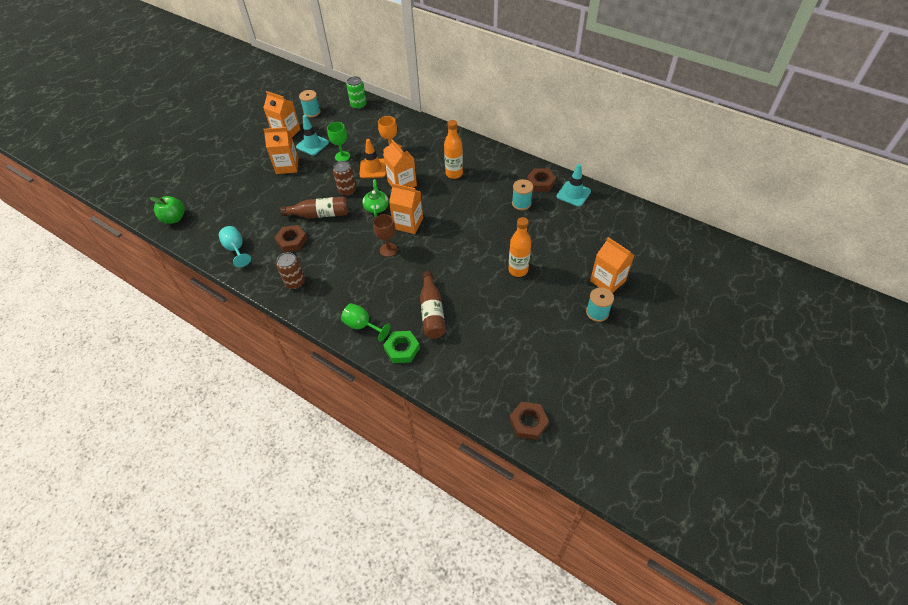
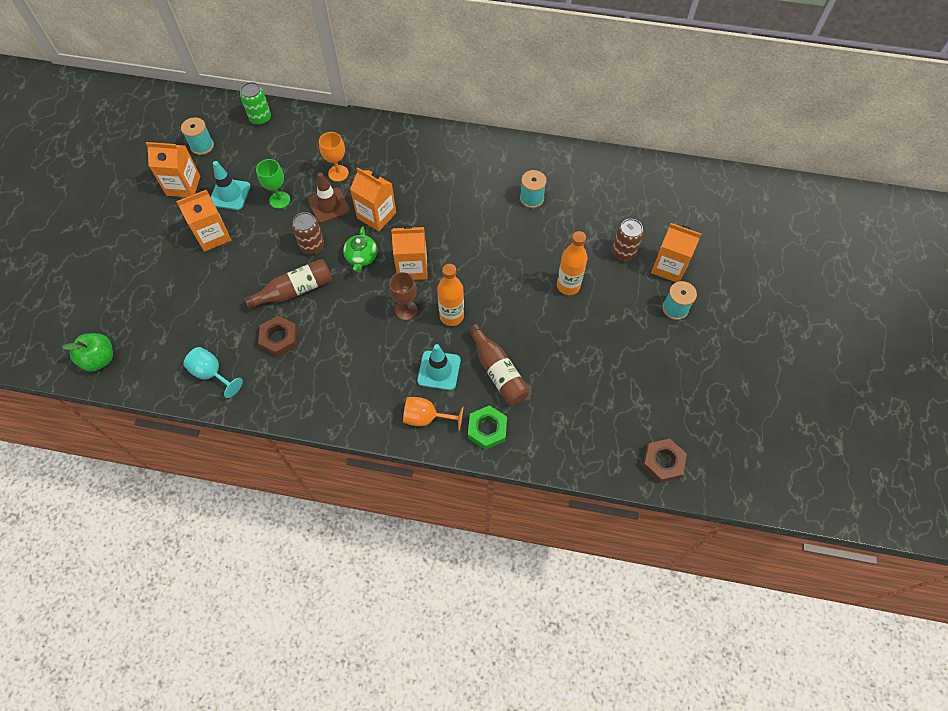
camera: 25 degrees left, 10 degrees up
(295, 282) = (314, 391): brown can -> brown can (623, 252)
(362, 325) = (426, 417): green goblet -> orange goblet
(373, 168) = (329, 205): orange traffic cone -> brown traffic cone
(376, 207) = (361, 257): green teapot -> green teapot turned 150 degrees counterclockwise
(454, 174) = (433, 182): orange bottle -> orange bottle (451, 316)
(540, 183) = (541, 164): brown nut -> none
(573, 194) = (584, 168): turquoise traffic cone -> turquoise traffic cone (439, 370)

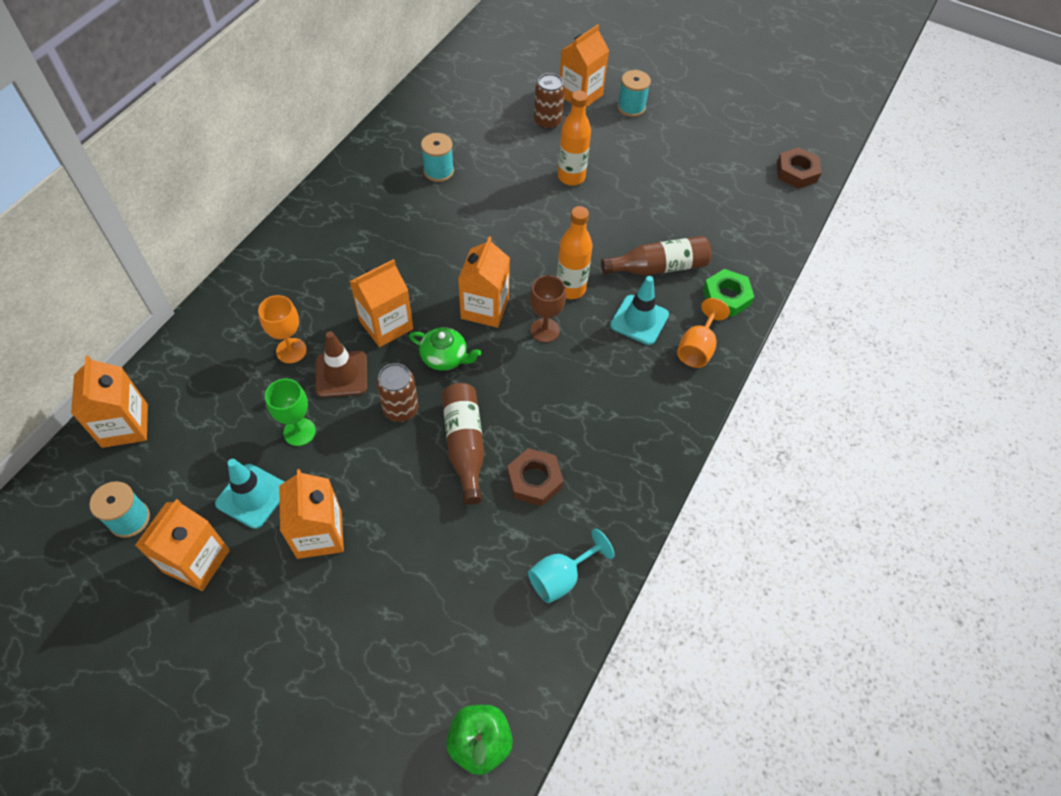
camera: 75 degrees left, 5 degrees down
(260, 118) = (125, 425): green can -> orange carton

